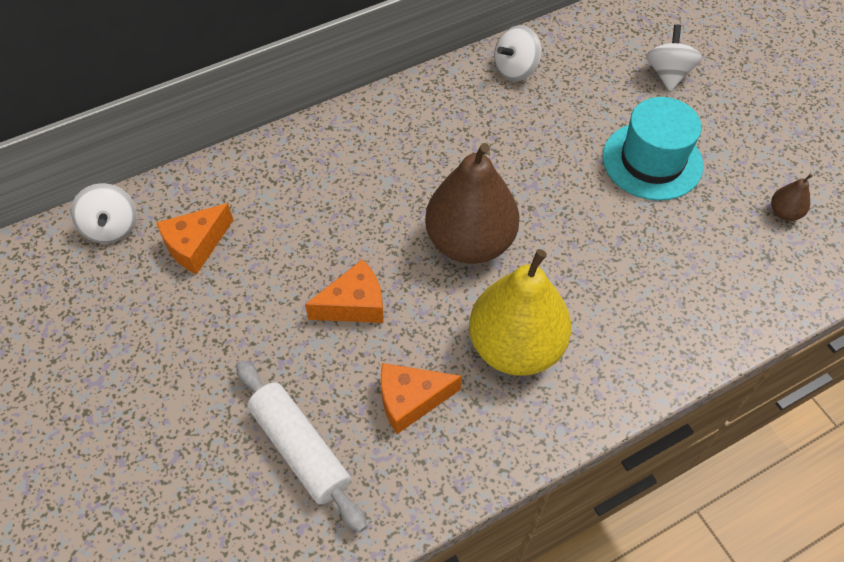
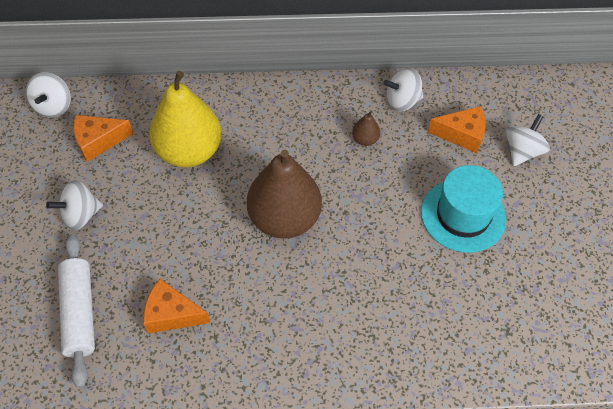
camera: 25 degrees right, 0 degrees up
(229, 338) = (81, 215): none -> white spinning top
(354, 304) = (176, 229): orange cheese -> orange cheese (461, 135)
(515, 346) = (268, 310): yellow pear -> yellow pear (189, 151)
(784, 212) = (545, 301): brown pear -> brown pear (365, 139)

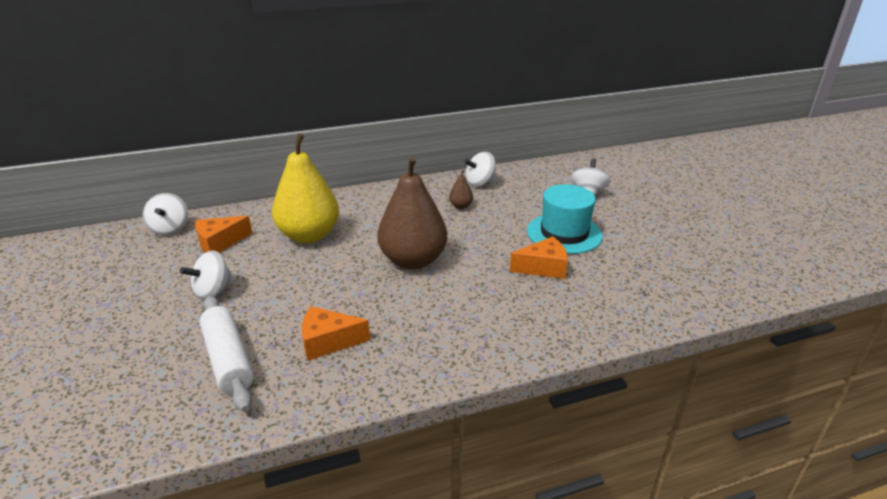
camera: 15 degrees left, 25 degrees down
(461, 135) = (536, 192): orange cheese -> orange cheese (543, 268)

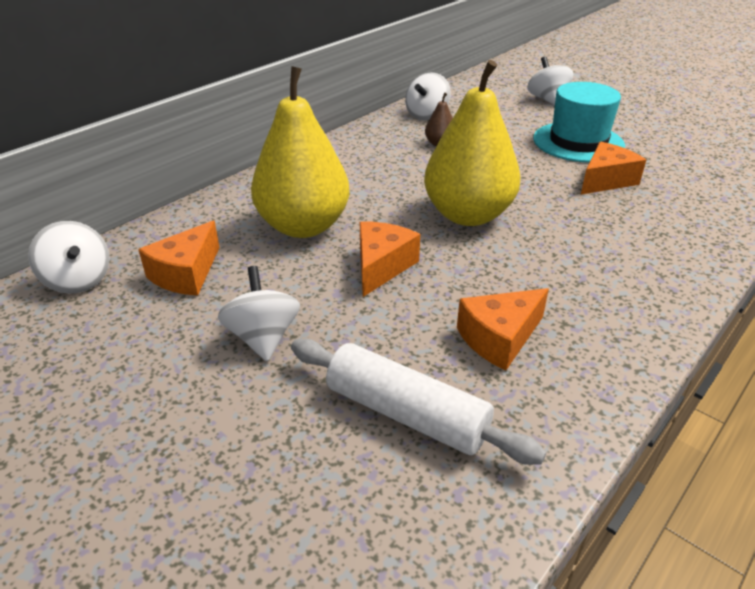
camera: 30 degrees left, 5 degrees up
(213, 291) = (263, 337): white spinning top -> white spinning top turned 150 degrees clockwise
(320, 275) = (381, 266): none -> orange cheese
(413, 260) = (468, 215): brown pear -> yellow pear

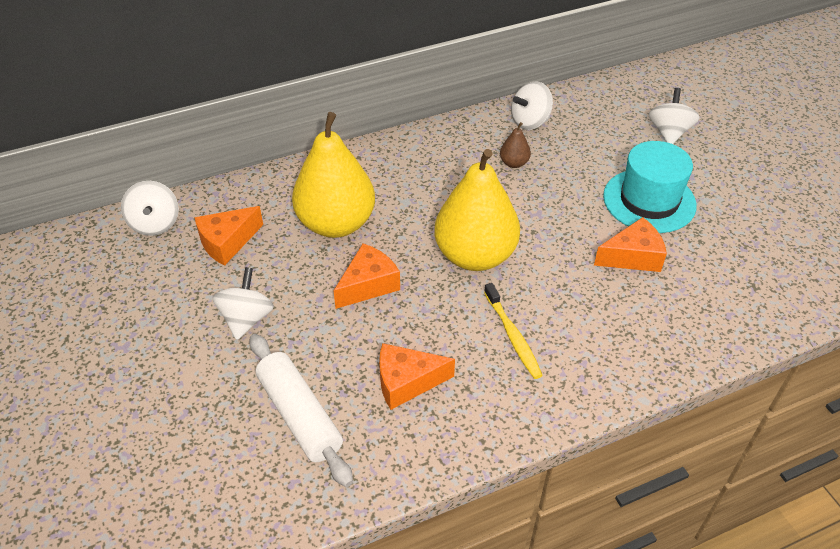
camera: 25 degrees right, 10 degrees up
(565, 266) = (512, 336): none -> yellow toothbrush

